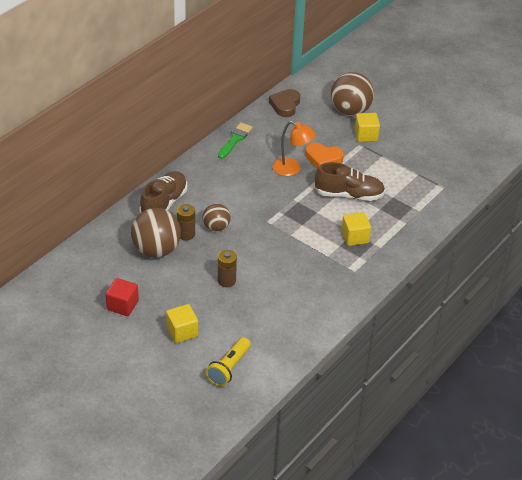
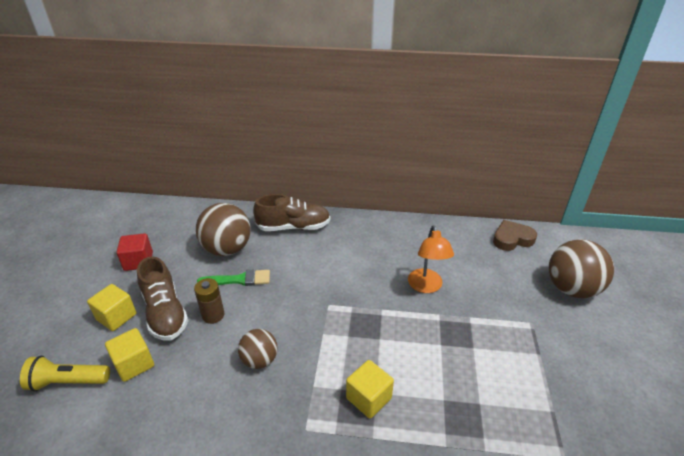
camera: 60 degrees right, 5 degrees down
(186, 234) = (262, 257): brown battery -> none
(216, 227) = (288, 272): brown ball -> brown ball (259, 360)
(235, 139) = (423, 230): green brush -> green brush (239, 280)
(323, 159) = (470, 303): orange heart -> none
(349, 195) = (437, 355): brown shoe -> brown shoe (165, 313)
(366, 135) = (552, 321): yellow cube -> yellow cube (134, 364)

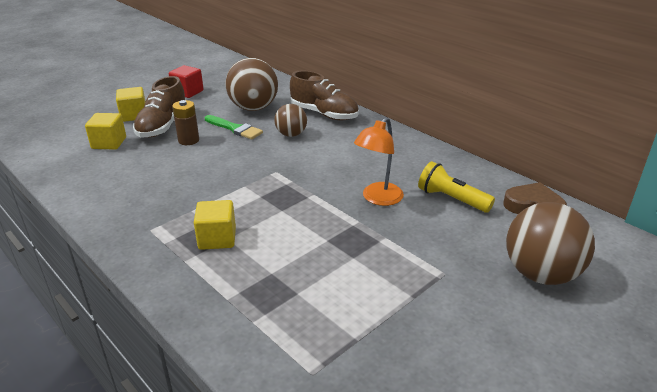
camera: 40 degrees right, 5 degrees down
(68, 382) = (67, 134): yellow flashlight -> yellow flashlight (451, 199)
(259, 360) = (180, 178): brown ball -> brown ball (291, 134)

